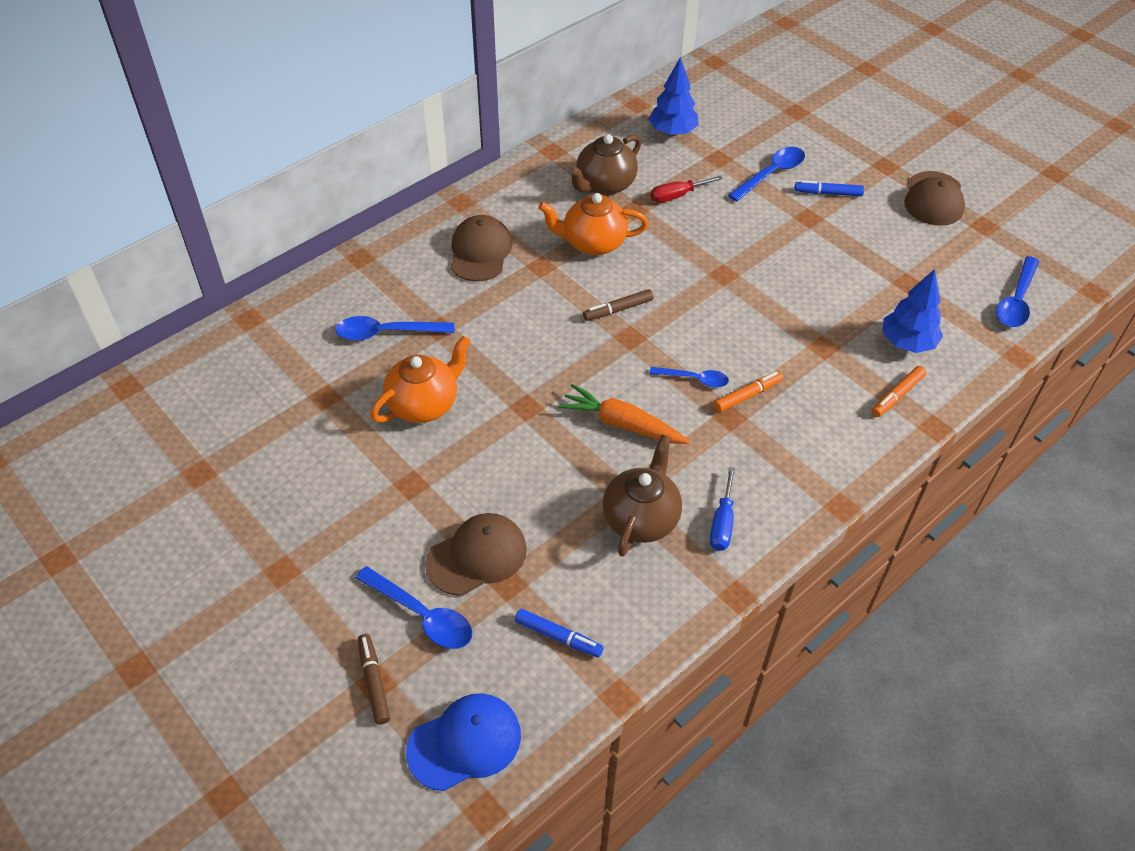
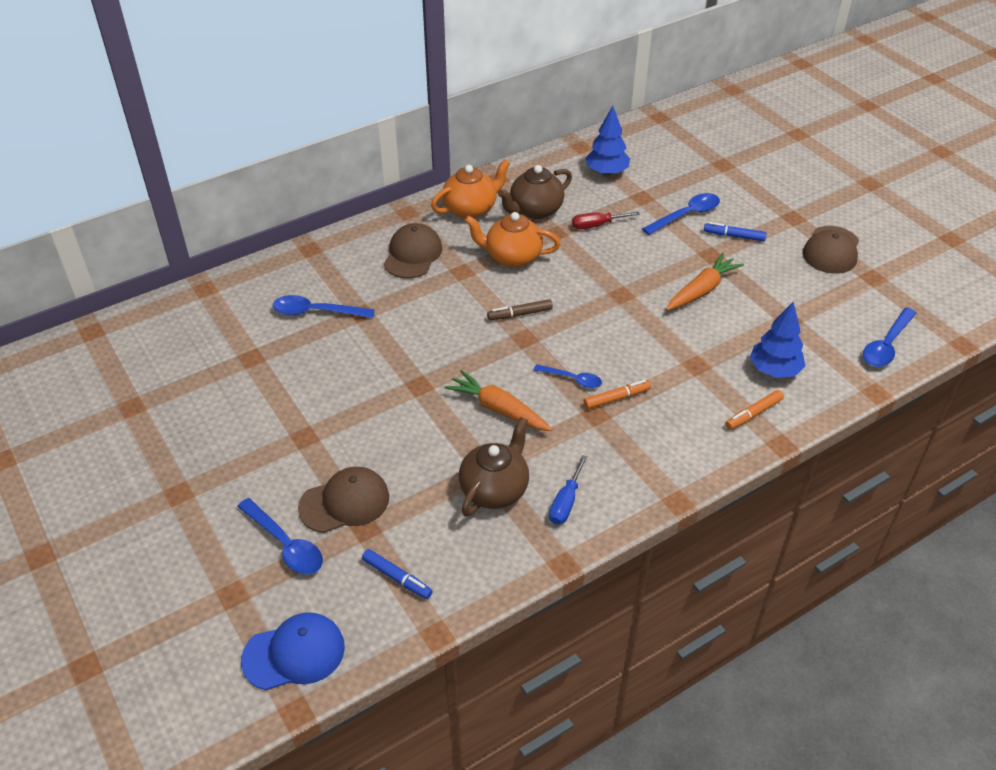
camera: 10 degrees right, 5 degrees down
(374, 682) = (231, 593): brown marker -> none
(424, 404) = (332, 373): orange teapot -> orange teapot (471, 209)
(809, 259) = (702, 290): none -> orange carrot

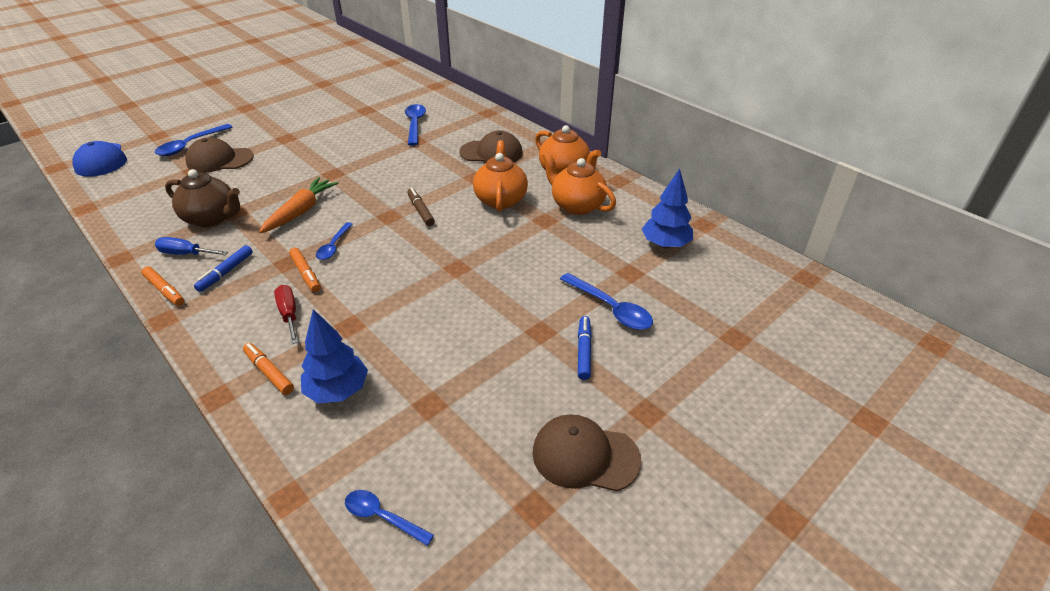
camera: 80 degrees right, 5 degrees down
(345, 502) = (220, 160): brown cap -> brown cap turned 120 degrees clockwise
(397, 578) = (143, 187): blue marker -> blue marker (226, 272)
(535, 210) = (576, 205): brown teapot -> orange teapot
(597, 225) = (566, 244): red screwdriver -> red screwdriver (289, 314)
(630, 509) = (165, 290): none -> orange marker
(702, 290) = (473, 326): orange carrot -> none
(886, 345) = (382, 517): blue spoon -> blue spoon, size x0.65

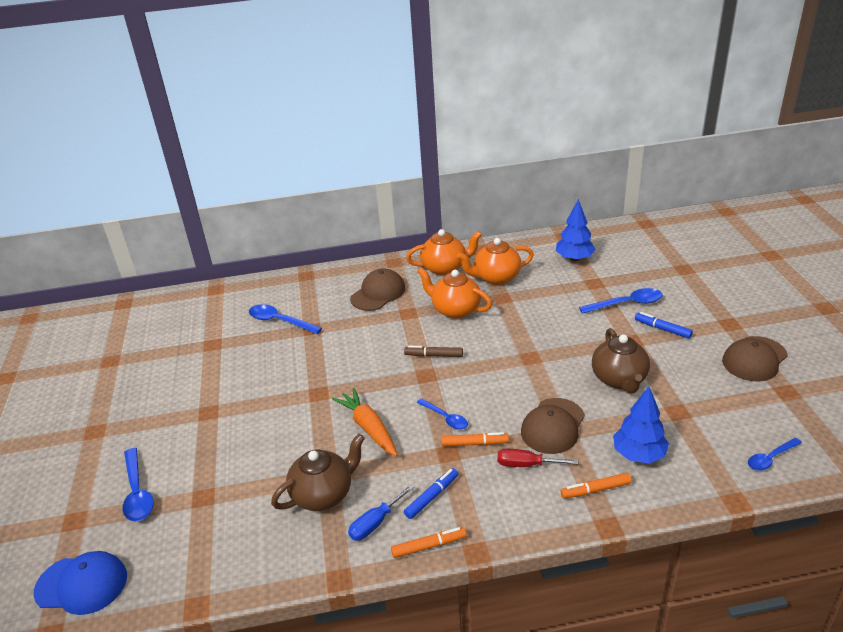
camera: 55 degrees left, 5 degrees down
(220, 160) = (202, 471): brown cap -> brown cap (553, 426)
(226, 272) = (432, 497): blue marker -> blue marker turned 105 degrees counterclockwise
(460, 341) = (619, 379): none -> brown teapot

